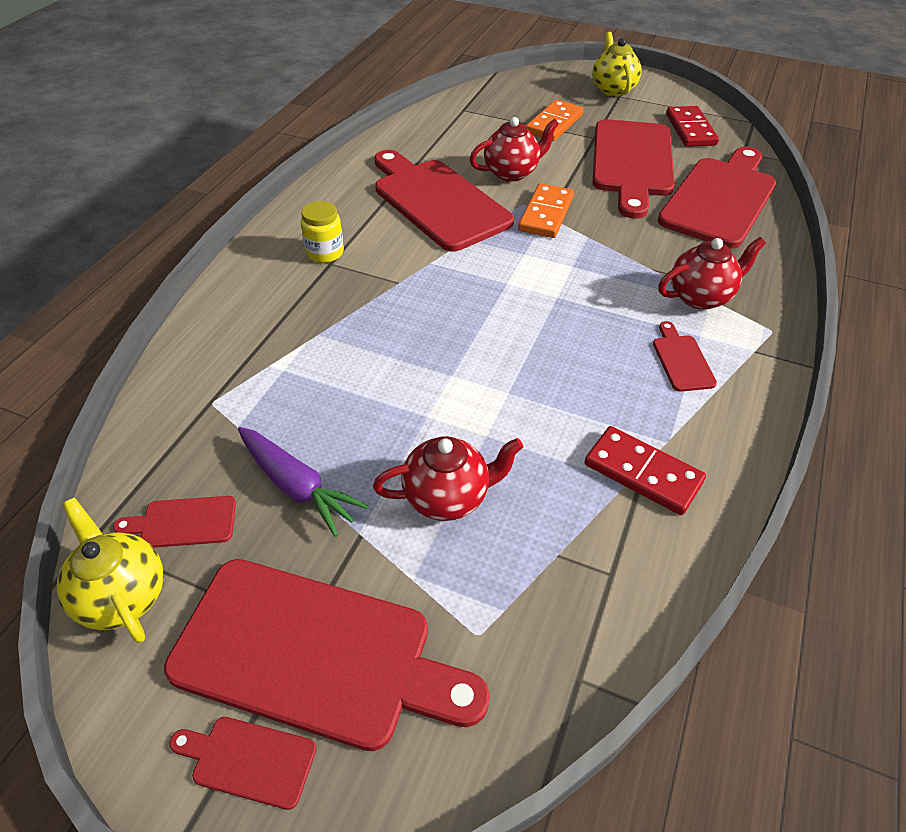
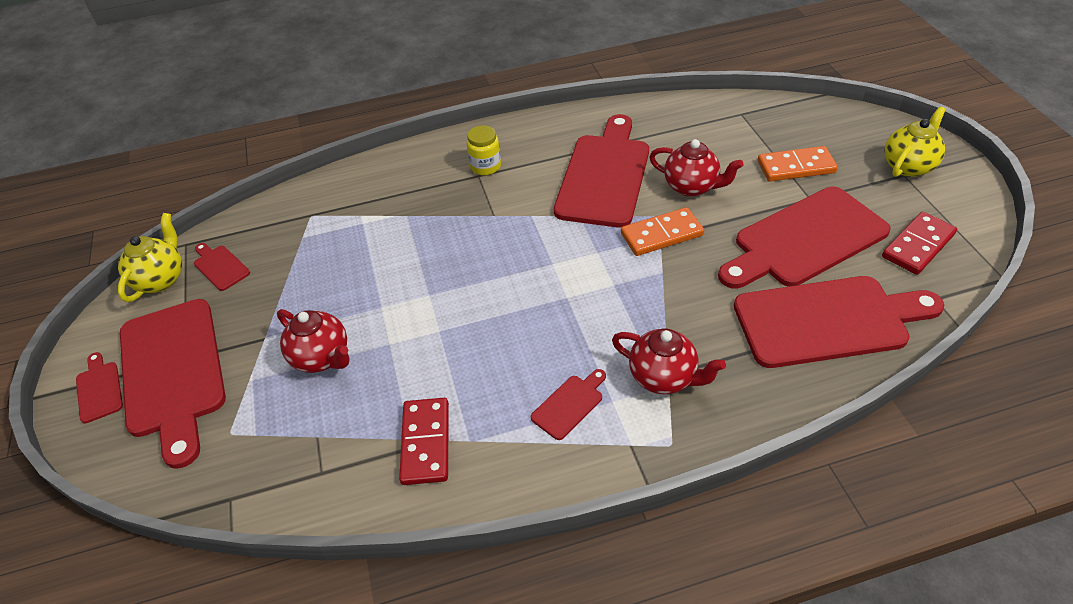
camera: 55 degrees right, 0 degrees up
(297, 486) = (278, 290): purple carrot -> none

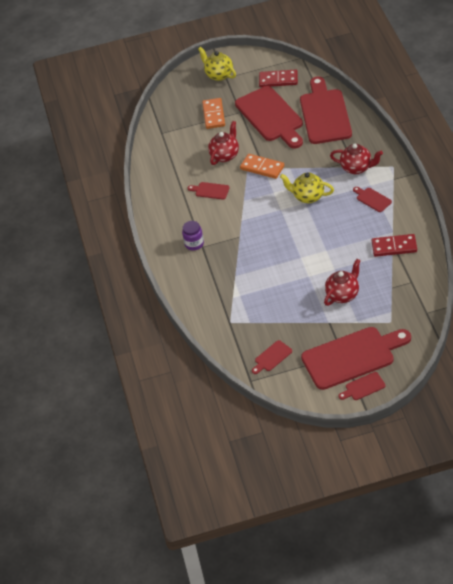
camera: 85 degrees left, 0 degrees up
(161, 279) = (280, 384): yellow teapot -> yellow teapot (308, 197)
(485, 166) = (194, 244): yellow jar -> purple jar
(604, 176) = (210, 191): red cutting board -> red cutting board, size x0.42
(661, 234) = (262, 167): orange domino -> orange domino turned 45 degrees counterclockwise
(664, 377) = (357, 168): red teapot -> red teapot turned 75 degrees clockwise
(917, 245) = (278, 80): red domino -> red domino turned 45 degrees counterclockwise

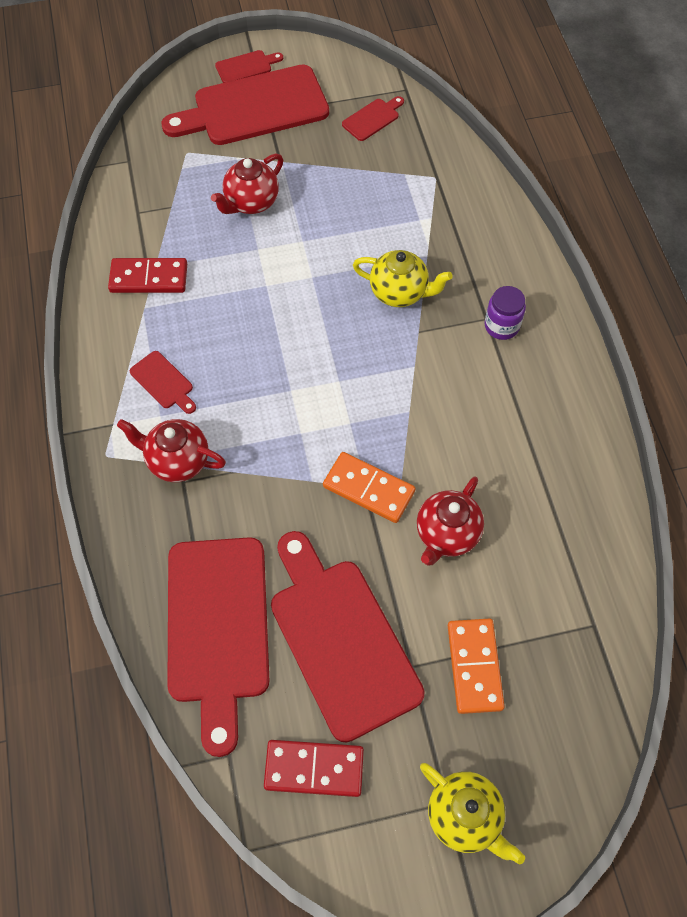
camera: 175 degrees right, 15 degrees up
(210, 191) = (475, 444): red cutting board -> none
(308, 197) = (284, 403): yellow teapot -> yellow teapot (399, 292)

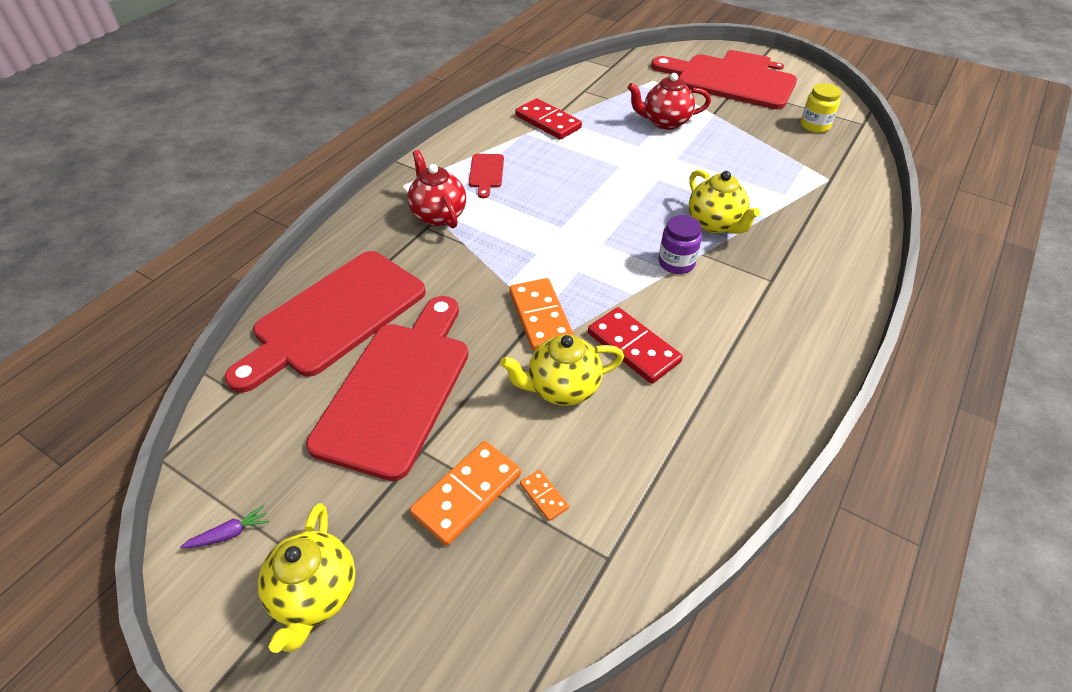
camera: 45 degrees right, 15 degrees down
(314, 768) = (269, 451): red domino -> red domino (633, 347)
(365, 841) = (229, 534): none -> purple carrot
(372, 118) = (815, 126): red cutting board -> yellow jar
(446, 534) = (562, 388): red teapot -> yellow teapot
(501, 326) = (780, 293): purple jar -> purple jar (676, 263)
(519, 622) = (544, 496): none -> orange domino

